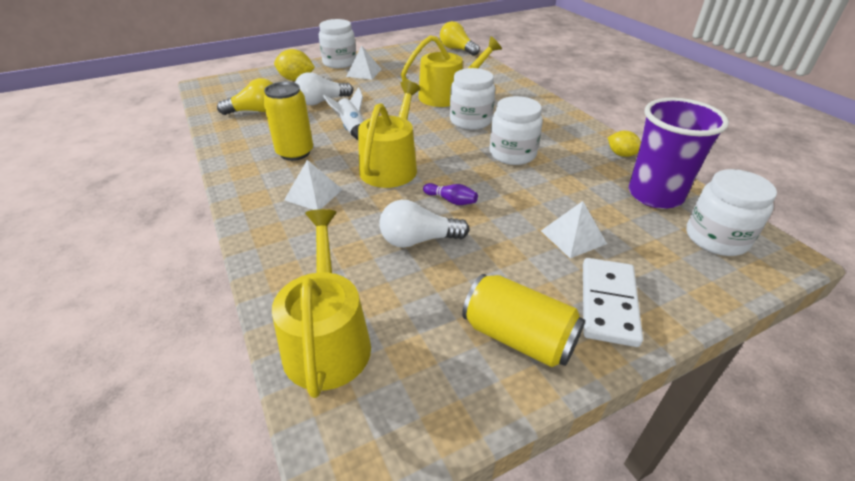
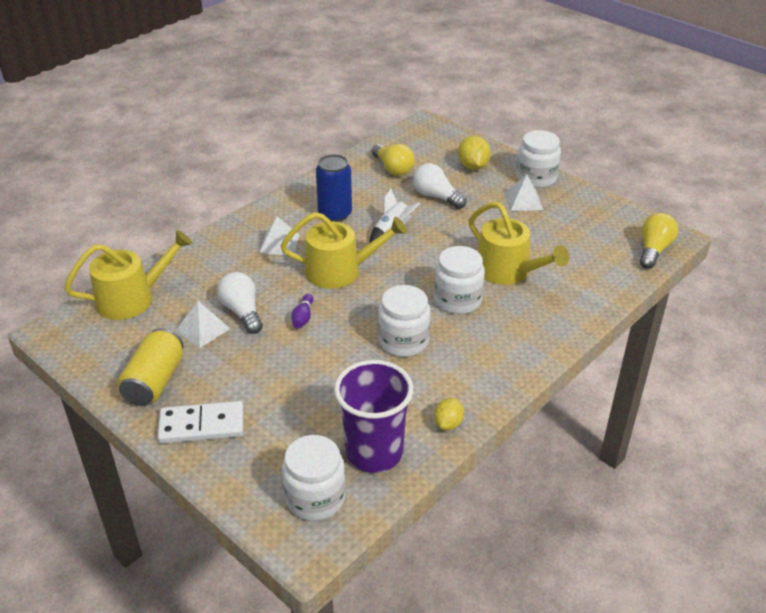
camera: 70 degrees right, 0 degrees up
(295, 152) = (335, 214): yellow can -> blue can
(573, 237) = (279, 398): white pyramid -> white pyramid (203, 329)

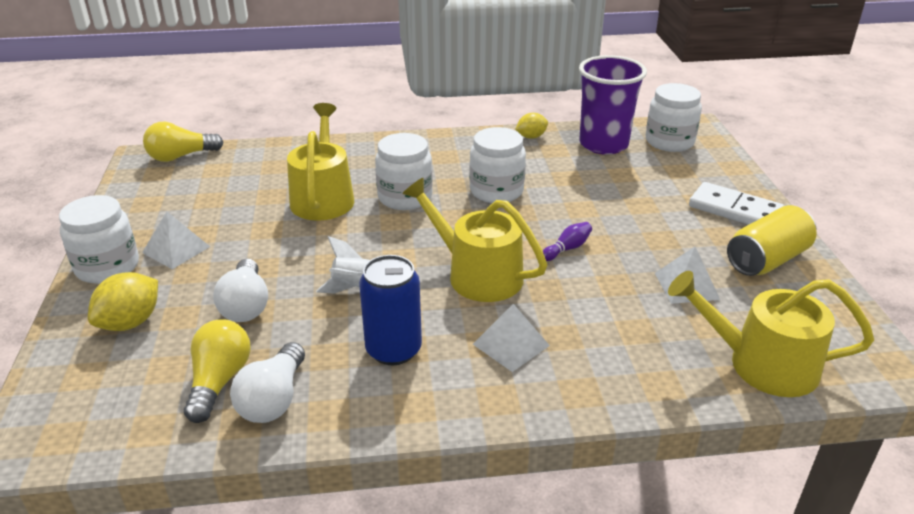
camera: 140 degrees left, 5 degrees down
(242, 312) = (628, 283): white light bulb -> white light bulb (274, 399)

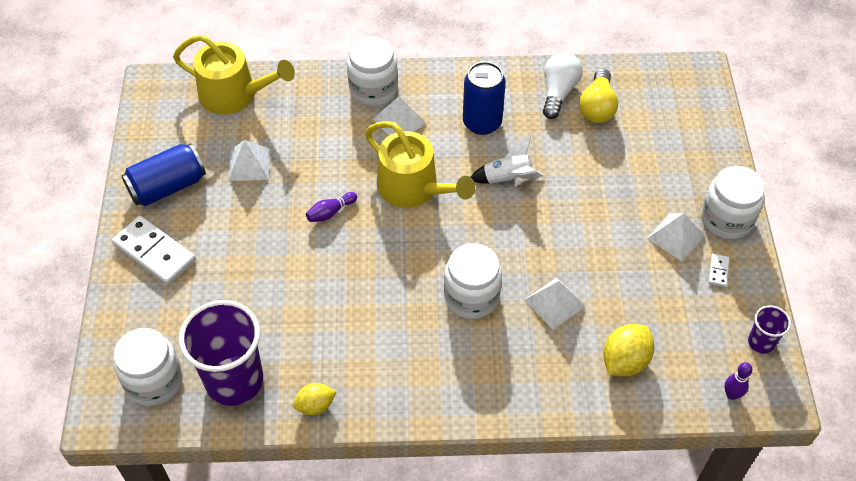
camera: 175 degrees left, 20 degrees up
(130, 322) = (679, 159): yellow lemon -> yellow lemon (625, 361)
(134, 184) = (761, 342): none -> purple cup
(144, 226) = (718, 271): none -> white domino
(181, 156) = (731, 394): yellow light bulb -> purple bowling pin
(246, 305) = (596, 169): white light bulb -> none
(323, 197) = (554, 303): yellow watering can -> white pyramid
(496, 191) = (377, 300): white jar -> white jar (373, 89)
(767, 260) = (167, 187): yellow can -> blue can

